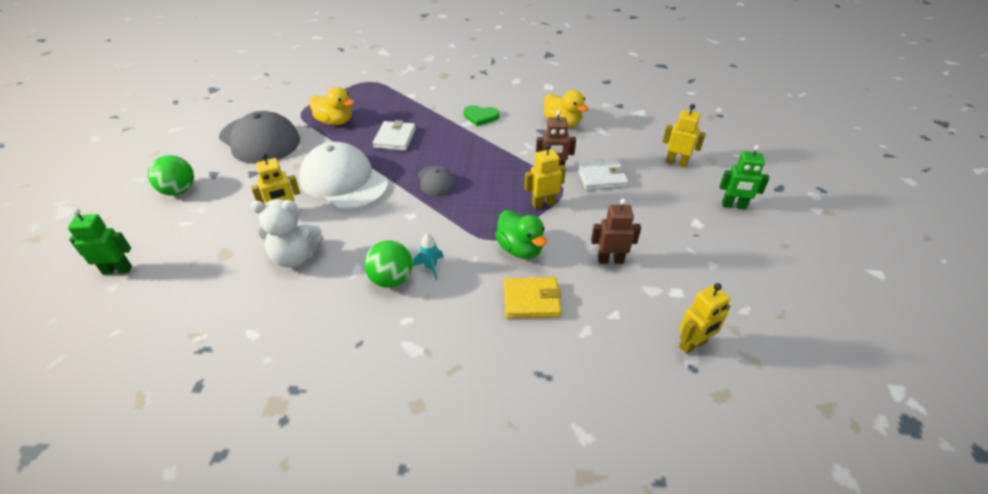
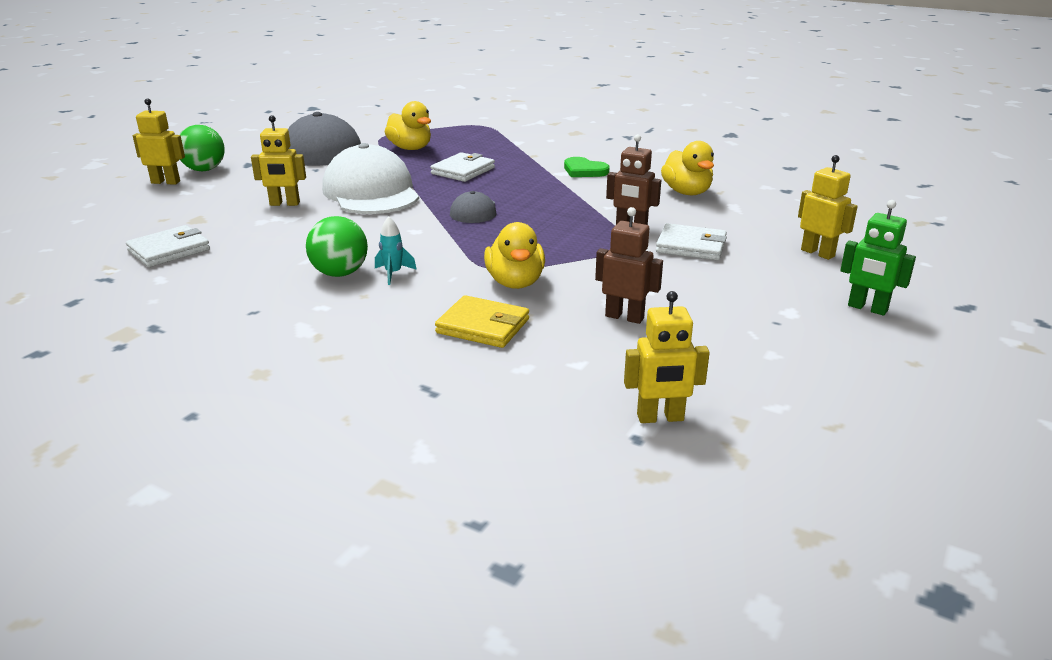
camera: 25 degrees right, 15 degrees down
(117, 270) = (93, 210): green robot -> none
(231, 298) = (169, 250): none -> white wallet
(295, 257) = (261, 236): white teddy bear -> none
(520, 249) = (515, 282): green duck -> yellow duck
(543, 204) = (586, 252): yellow robot -> yellow robot (166, 182)

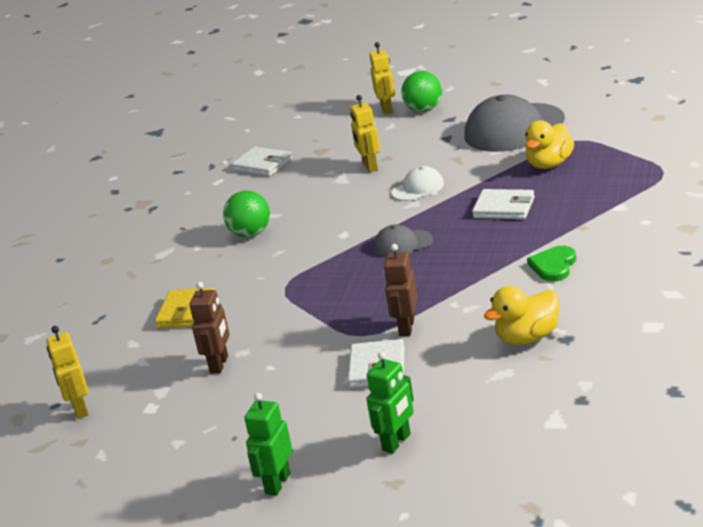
camera: 80 degrees right, 0 degrees up
(371, 192) = (418, 188): white cap -> white cap, size x0.49
(393, 274) = (258, 253): turquoise rocket -> none
(515, 282) = (262, 304): yellow duck -> none
(818, 253) = (397, 442): yellow robot -> green robot

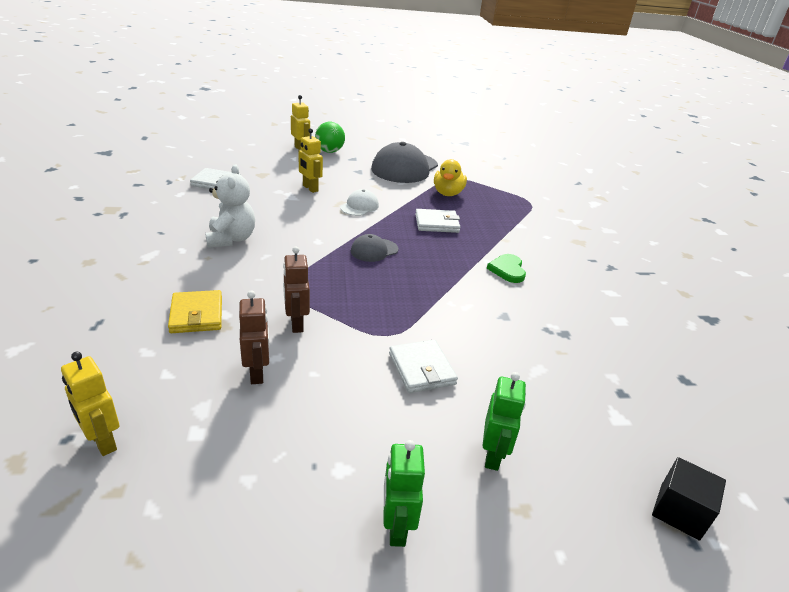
camera: 30 degrees left, 5 degrees up
(250, 234) = (231, 239): green ball -> white teddy bear
(406, 327) = (423, 326): brown robot -> brown robot (296, 324)
(527, 338) = (533, 333): yellow duck -> none
(546, 498) = (679, 511): none -> black cube

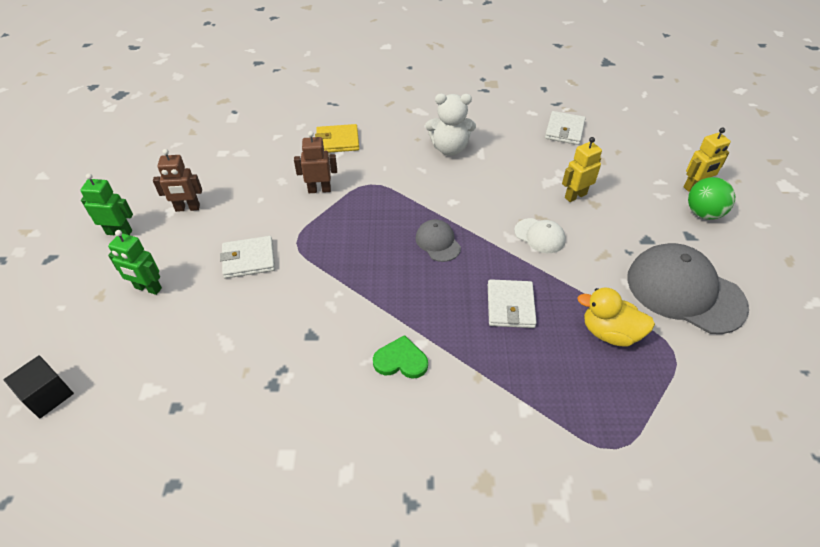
camera: 100 degrees right, 15 degrees up
(102, 442) = (227, 122): yellow robot -> none
(257, 373) = (267, 173): brown robot -> brown robot (187, 208)

